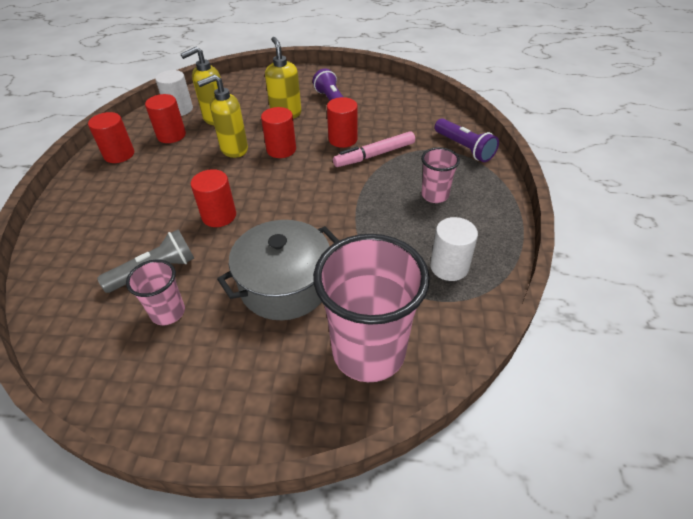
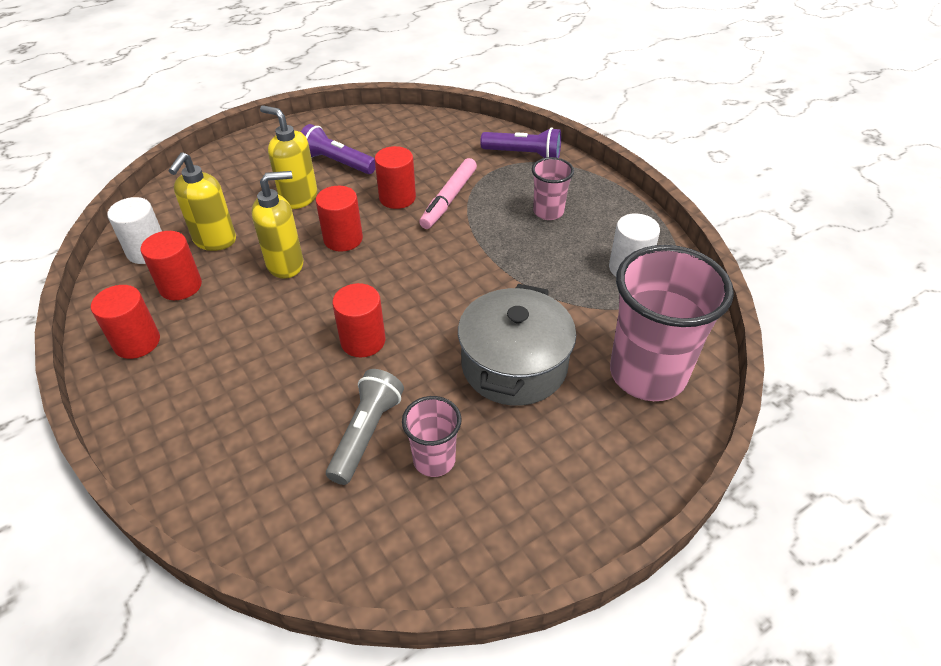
camera: 40 degrees left, 0 degrees up
(234, 149) = (286, 264): yellow soap dispenser -> yellow soap dispenser turned 135 degrees counterclockwise

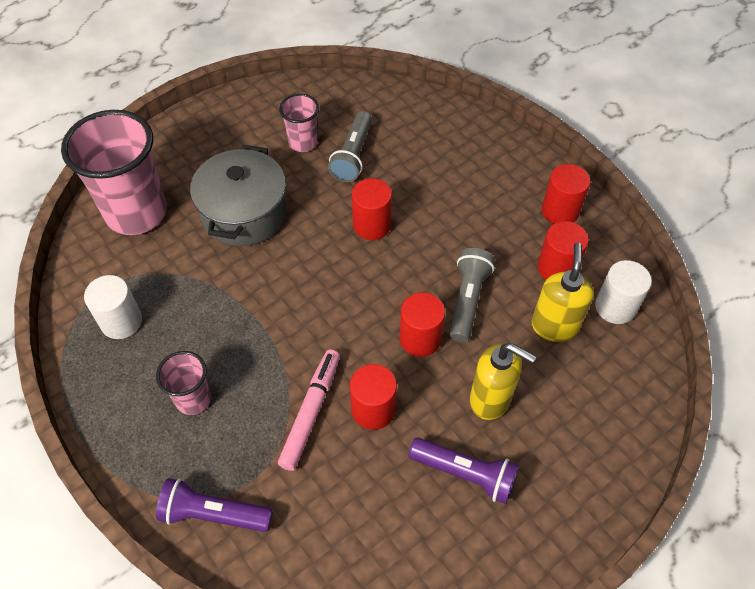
camera: 175 degrees right, 10 degrees up
(286, 264) = (467, 300): yellow soap dispenser -> grey flashlight

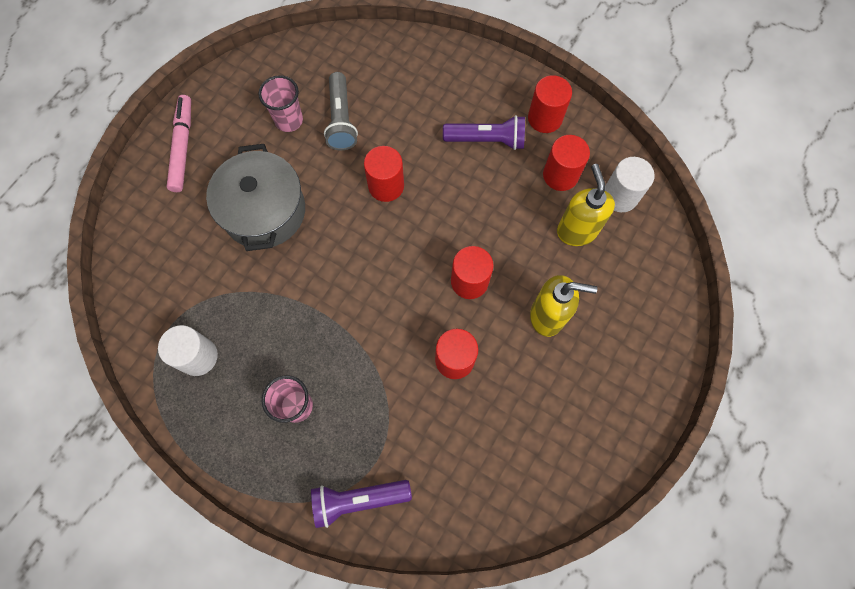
camera: 20 degrees left, 15 degrees up
(136, 213) = (162, 244): pink cup -> none
(311, 412) = (403, 381): pink marker -> pink marker (183, 147)
(465, 473) = (550, 388): purple flashlight -> purple flashlight (486, 140)
(467, 300) = (496, 231): grey flashlight -> none

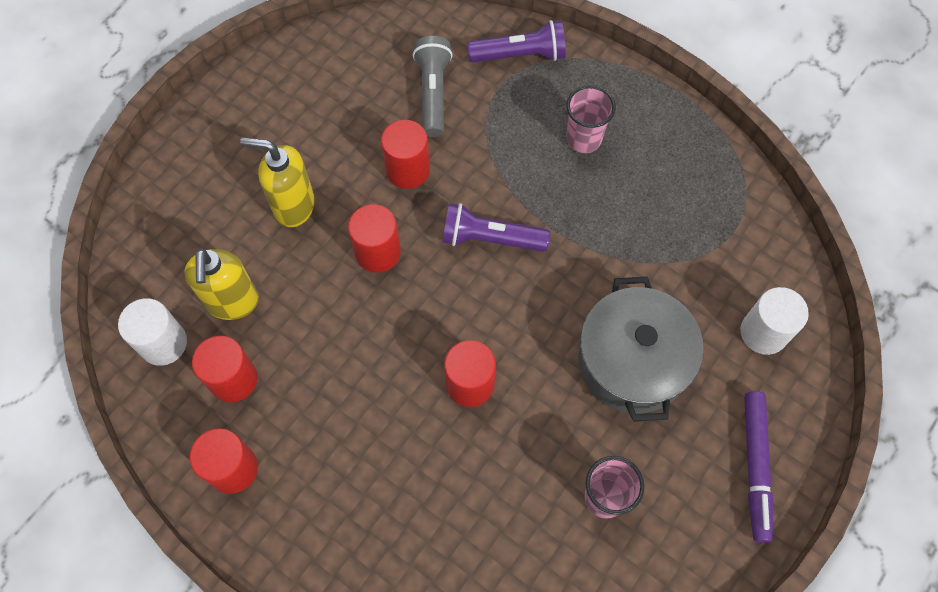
camera: 175 degrees left, 5 degrees down
(183, 147) = (755, 467): pink marker -> purple marker
(198, 356) = (696, 195): white cylinder -> white cylinder (763, 332)
(341, 119) = (528, 492): grey flashlight -> grey flashlight (433, 93)
(486, 140) = (323, 441): purple flashlight -> purple flashlight (490, 239)

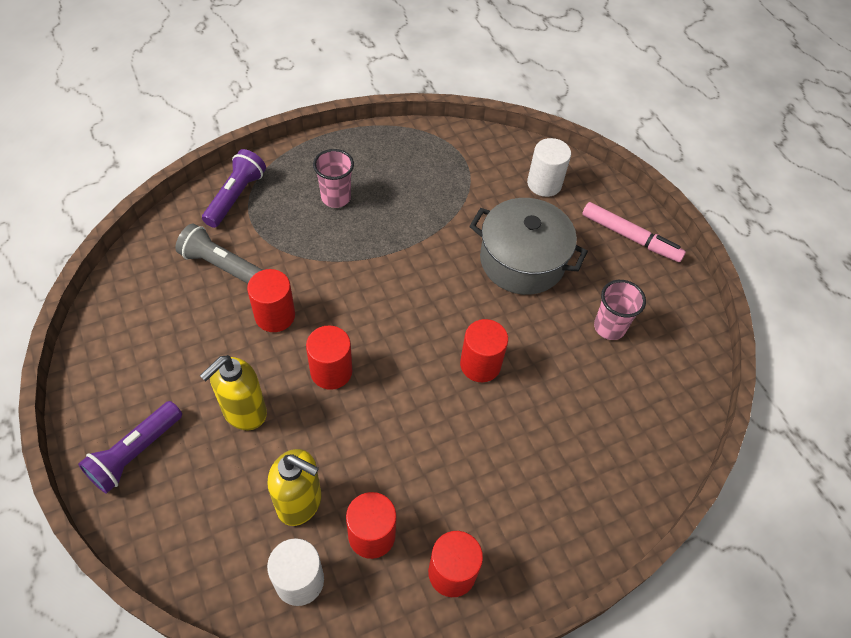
camera: 65 degrees left, 10 degrees down
(490, 239) = (373, 292): purple flashlight -> purple flashlight (135, 453)
(755, 467) = (630, 237): purple marker -> pink marker

